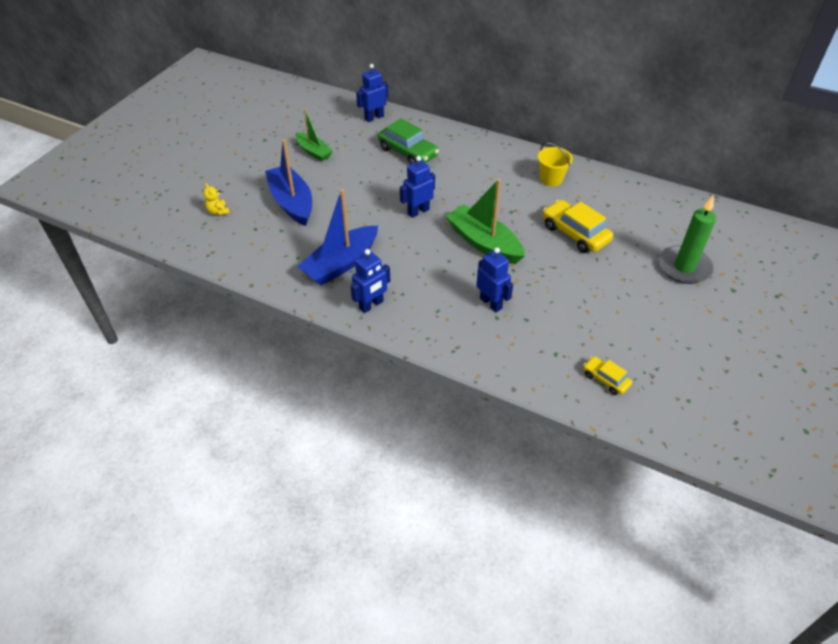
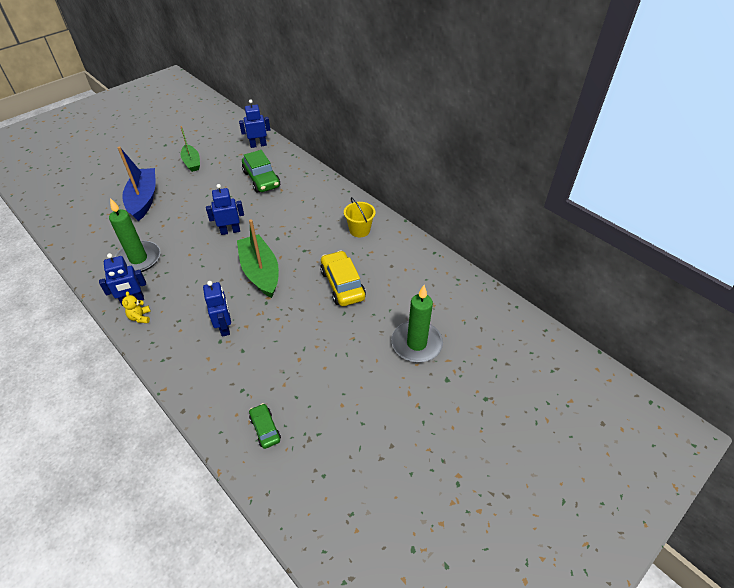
camera: 20 degrees right, 0 degrees up
(218, 211) = (87, 193): yellow teddy bear -> yellow teddy bear (140, 317)
(341, 264) = (138, 259): blue boat -> green candle
(605, 379) = (265, 429): yellow car -> green car

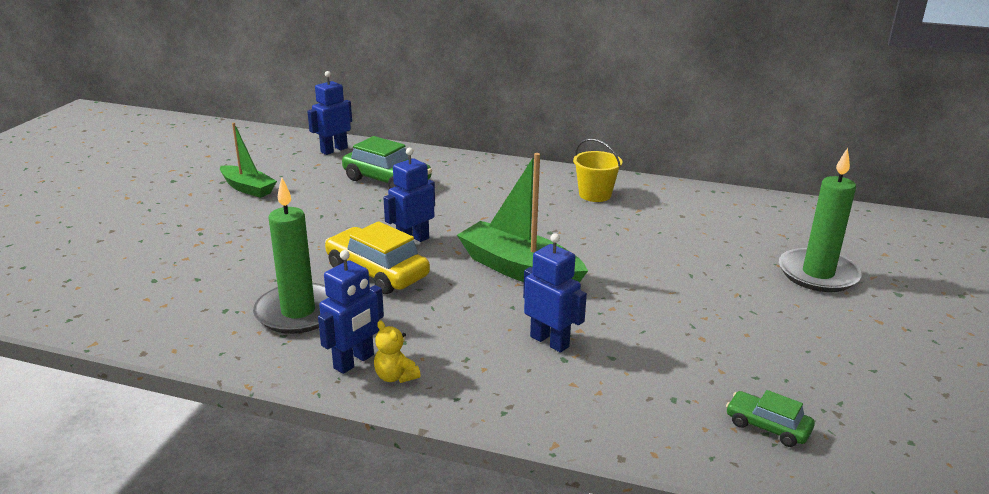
camera: 30 degrees left, 20 degrees down
(143, 199) = (215, 245): blue boat -> none
(342, 284) = (648, 249): yellow car -> yellow car (377, 272)

